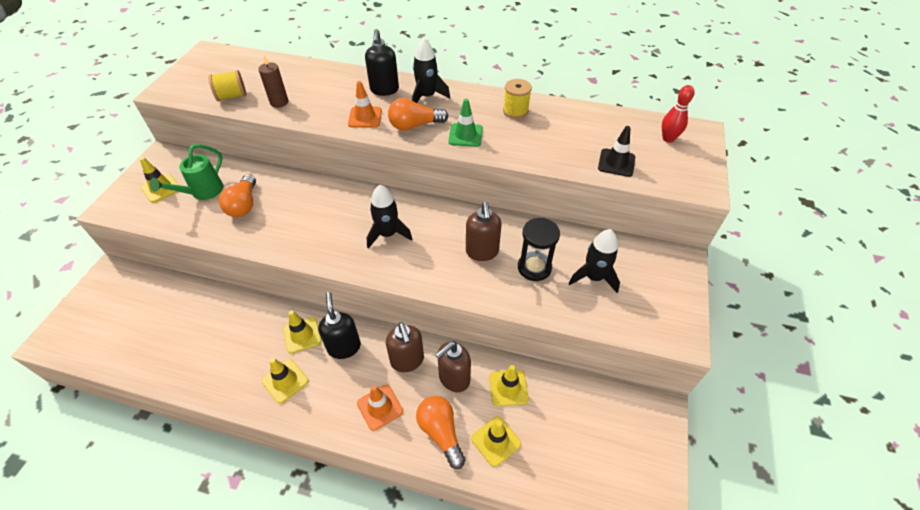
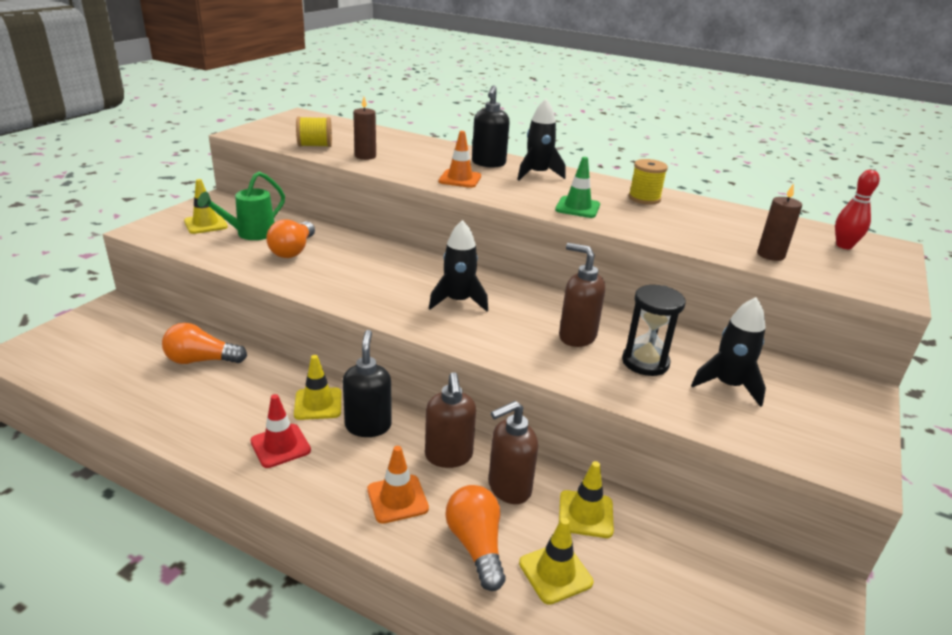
camera: 10 degrees right, 20 degrees down
(285, 381) = (280, 446): yellow traffic cone -> red traffic cone
(415, 125) = (517, 192): orange light bulb -> orange light bulb (201, 360)
(482, 252) = (576, 336): brown soap dispenser -> brown soap dispenser turned 120 degrees clockwise
(616, 163) = (770, 255): black traffic cone -> brown candle

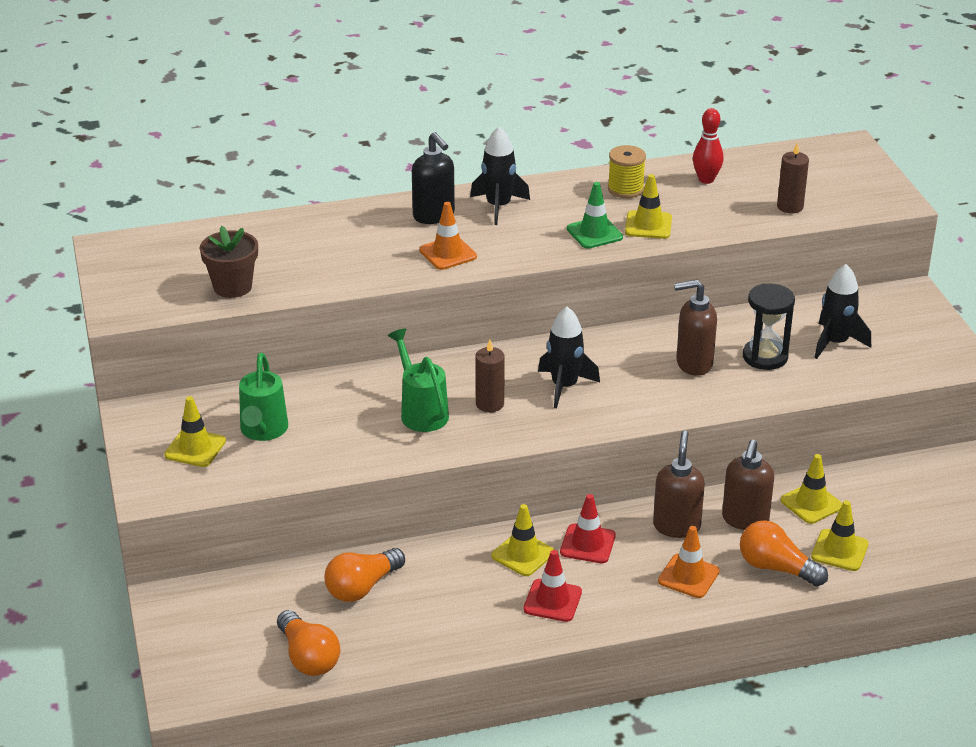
camera: 40 degrees left, 5 degrees up
(293, 250) = (339, 423): orange light bulb -> orange light bulb (308, 657)
(315, 146) = (232, 287): yellow spool -> brown flower pot
(346, 268) = (421, 412): none -> green watering can
(365, 156) = (310, 273): brown candle -> brown candle (489, 404)
(368, 426) = (587, 544): black soap dispenser -> red traffic cone
(449, 456) = (676, 526): brown soap dispenser -> brown soap dispenser turned 120 degrees counterclockwise
(626, 219) = (648, 225): none -> yellow traffic cone
(844, 246) = (823, 165): red bowling pin -> red bowling pin (706, 179)

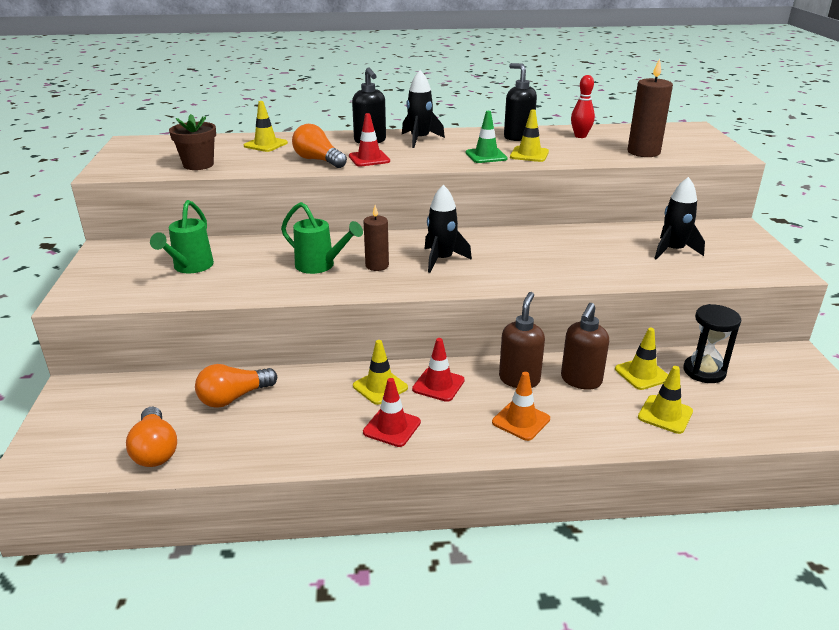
camera: 10 degrees right, 5 degrees down
(195, 448) = (131, 273): yellow traffic cone -> yellow traffic cone (265, 144)
(421, 412) = (320, 266): green watering can -> green watering can turned 135 degrees clockwise
(448, 253) = (369, 159): orange traffic cone -> red traffic cone
(625, 189) = (518, 137): yellow spool -> black soap dispenser
(693, 364) = (551, 254): brown soap dispenser -> none
(765, 357) = (612, 255): black hourglass -> black hourglass (704, 371)
(776, 568) = (603, 423): orange light bulb -> orange light bulb (318, 160)
(790, 207) = (643, 152): brown candle -> brown candle, size x1.56

